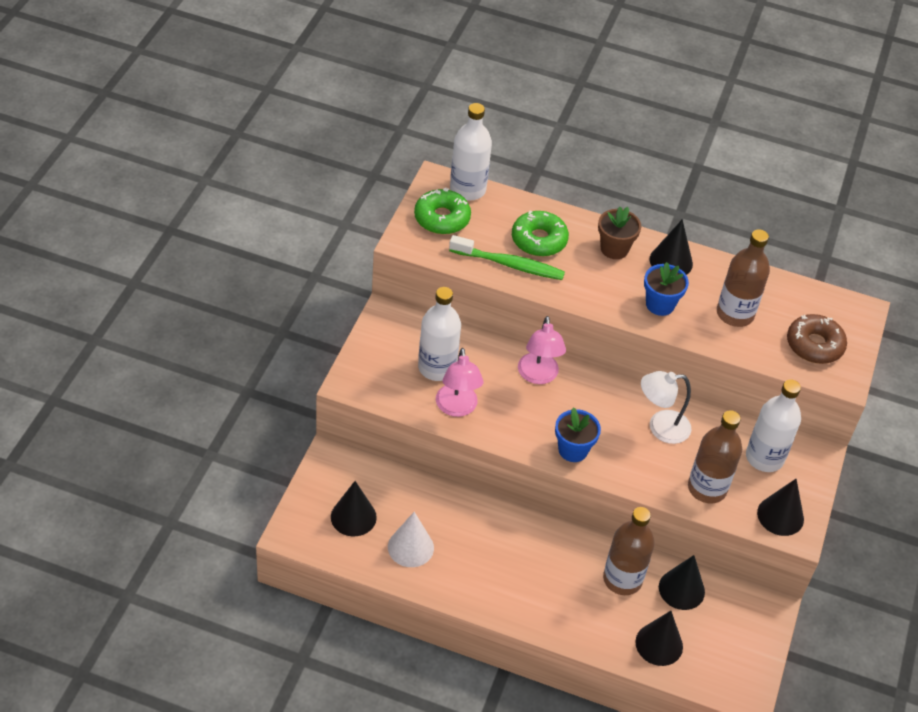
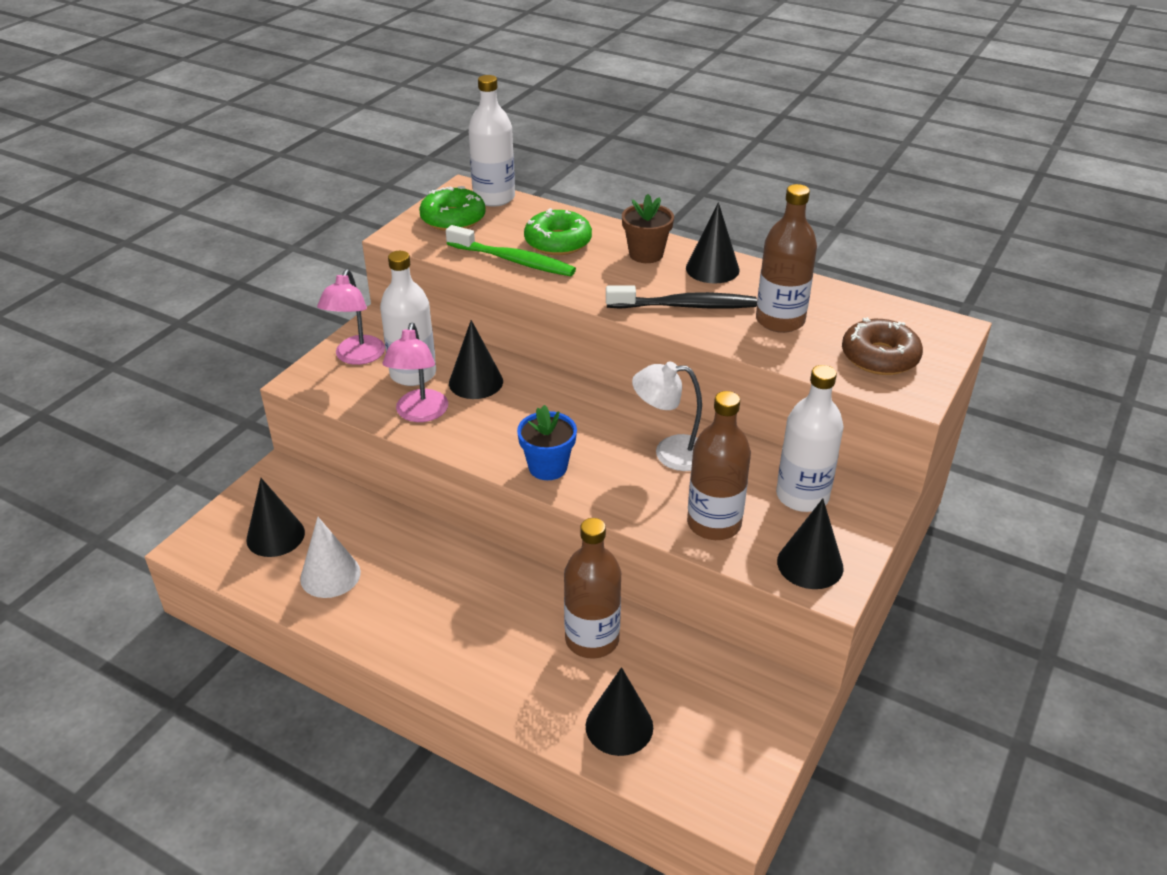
camera: 15 degrees right, 10 degrees down
(538, 376) = (532, 390): pink lamp -> pink lamp (357, 357)
(660, 304) = (685, 306): blue flower pot -> black toothbrush
(681, 589) = (670, 660): black cone -> black cone (476, 382)

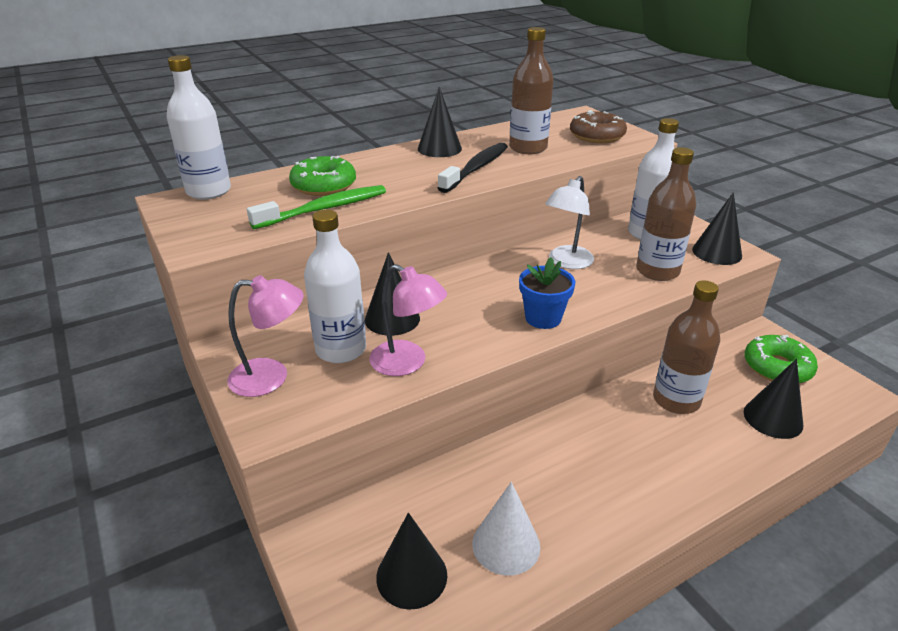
camera: 60 degrees left, 5 degrees down
(357, 357) = (271, 377): pink lamp -> pink lamp turned 45 degrees counterclockwise
(453, 219) = (211, 216): green donut -> green donut (777, 367)
(646, 254) = (390, 162): brown flower pot -> none

